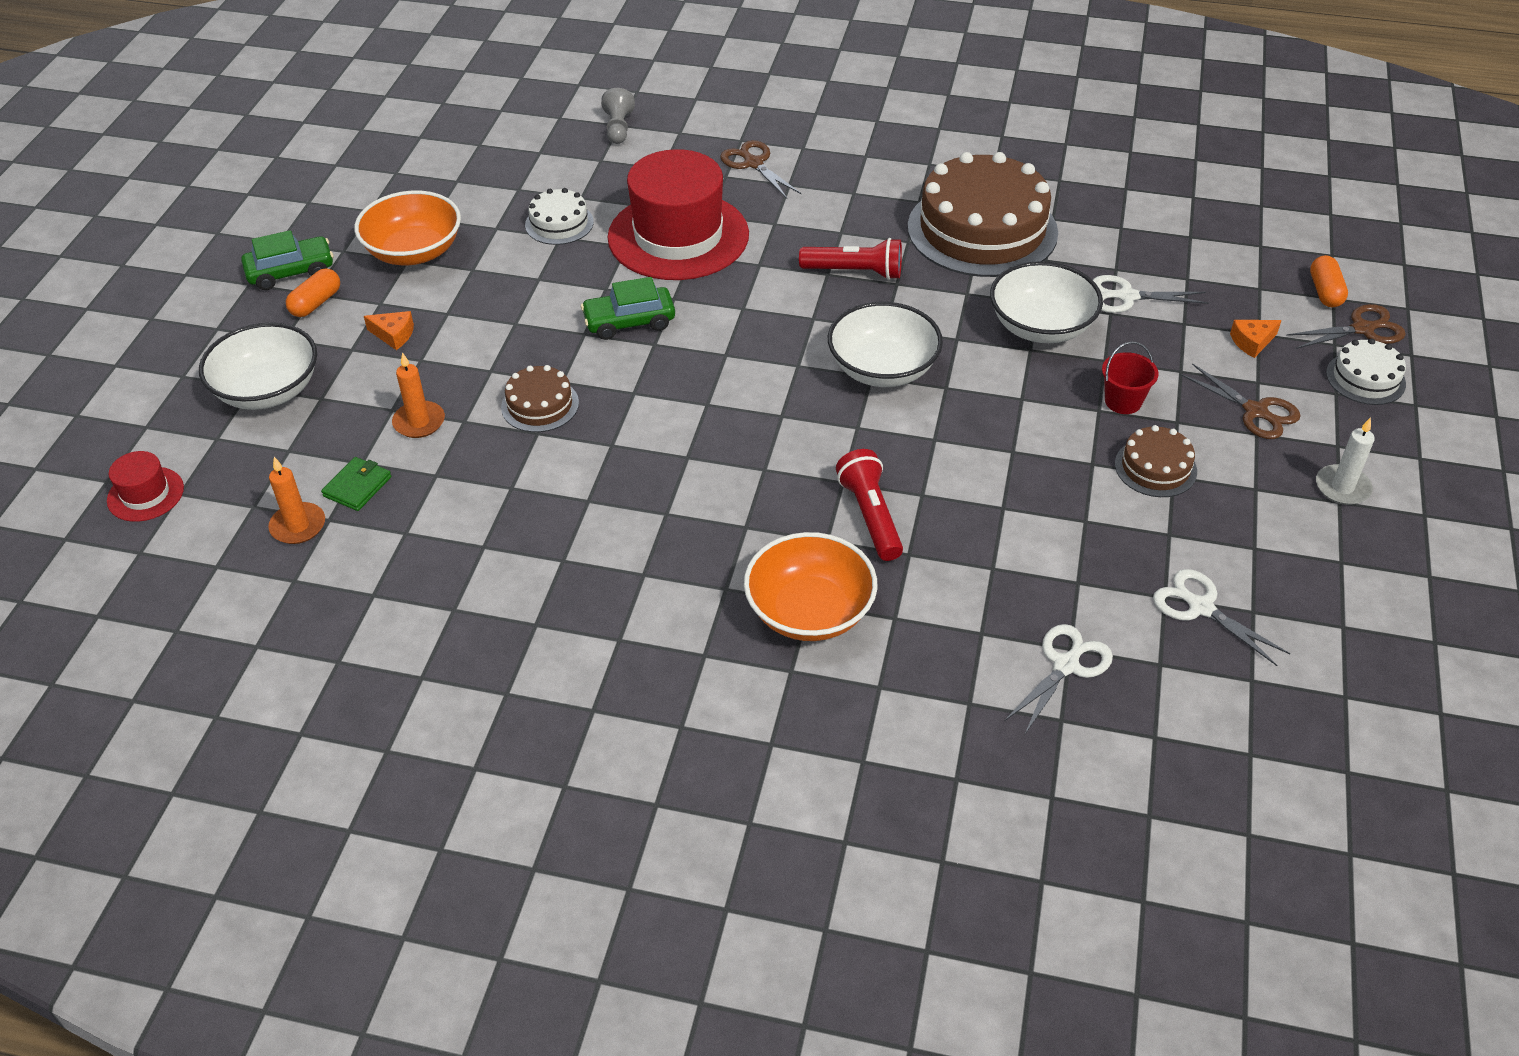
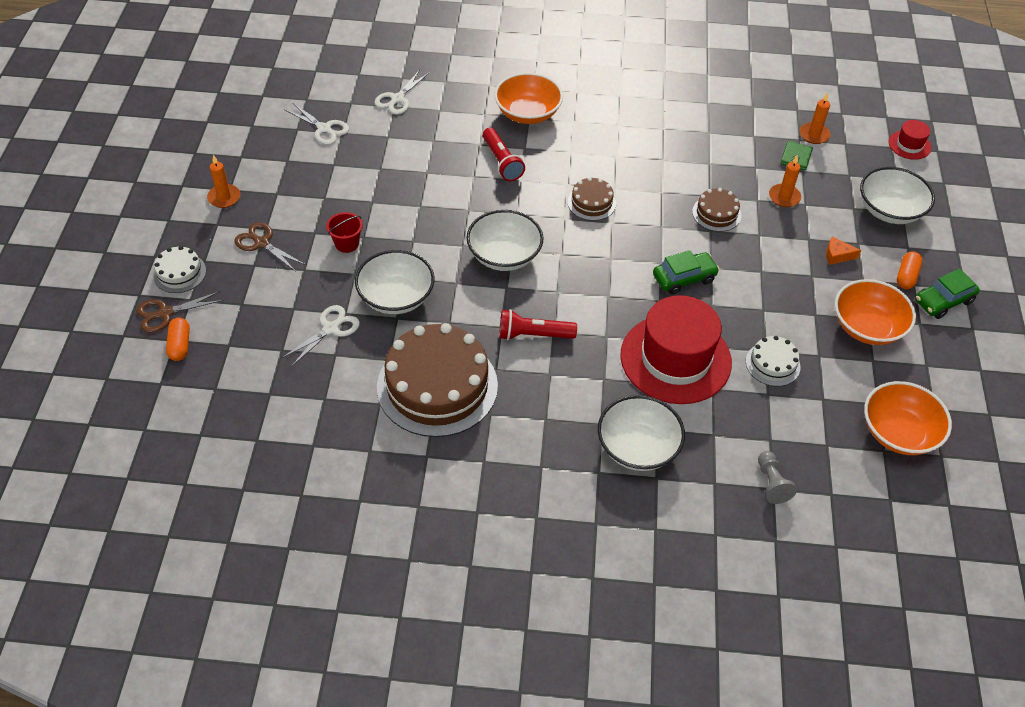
camera: 170 degrees right, 5 degrees up
(452, 156) = (898, 432): none -> orange bowl
(753, 163) = (637, 447): brown scissors -> white bowl
(1126, 296) = (331, 328): white scissors -> white scissors turned 45 degrees counterclockwise
(1155, 467) = (334, 201): brown cake -> brown cake (591, 202)
(1252, 342) = (248, 296): orange cheese -> none
(1342, 487) = (224, 197): white candle -> orange candle

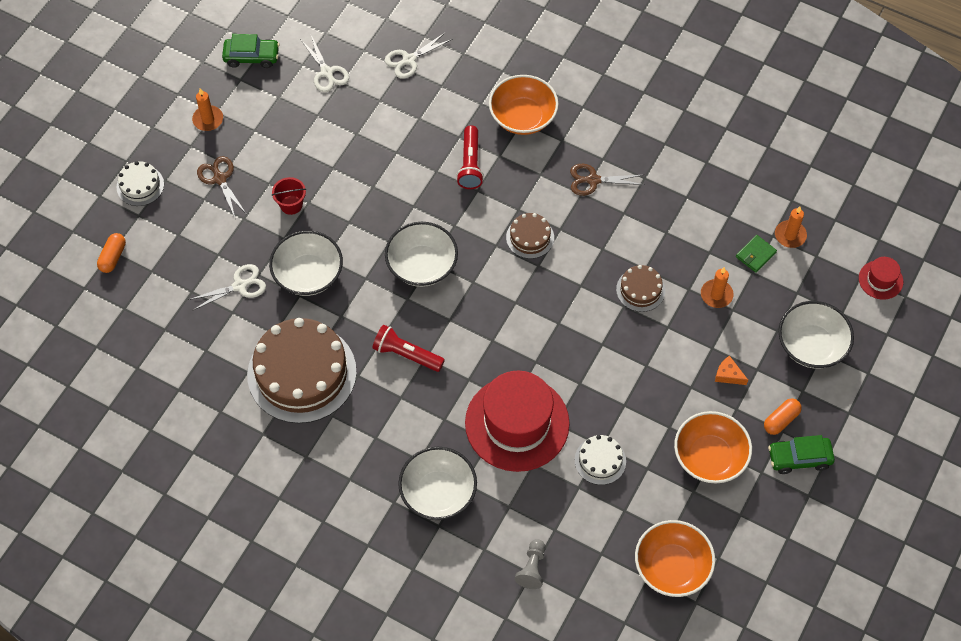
camera: 25 degrees right, 10 degrees up
(165, 313) = (113, 222): brown scissors -> brown scissors (593, 180)
(684, 278) = (570, 347): green car -> green car (252, 57)

